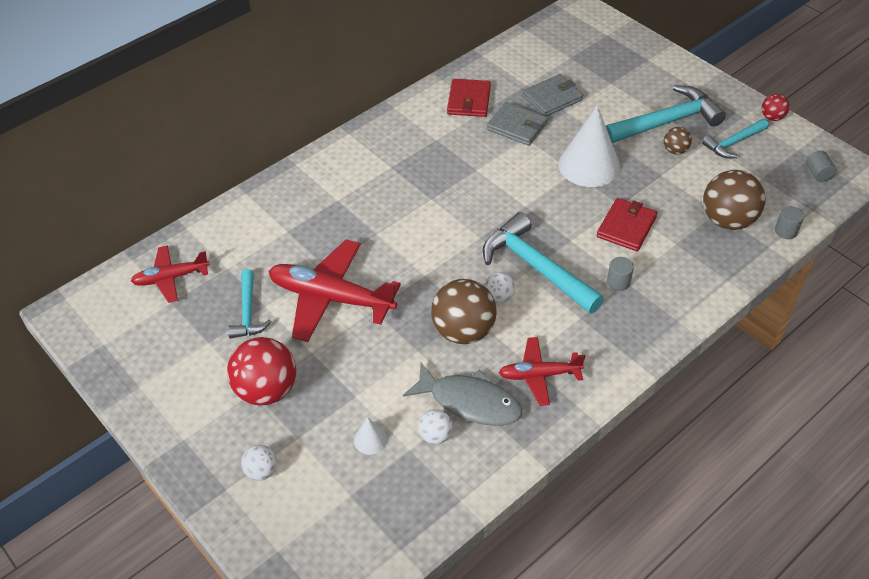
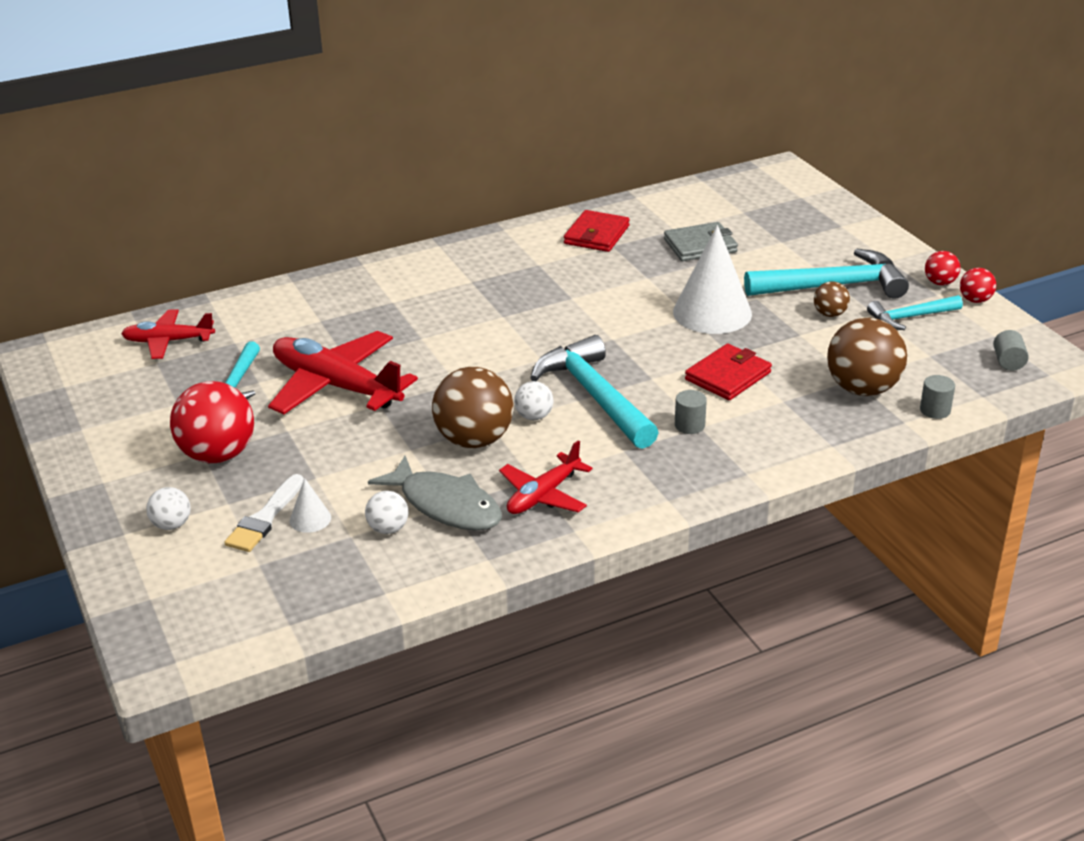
camera: 15 degrees right, 15 degrees down
(334, 447) = (265, 518): none -> white brush
(517, 126) = (642, 265): grey wallet -> none
(539, 375) = (543, 495): red plane -> red plane turned 60 degrees counterclockwise
(741, 104) = (940, 283): none -> red ball

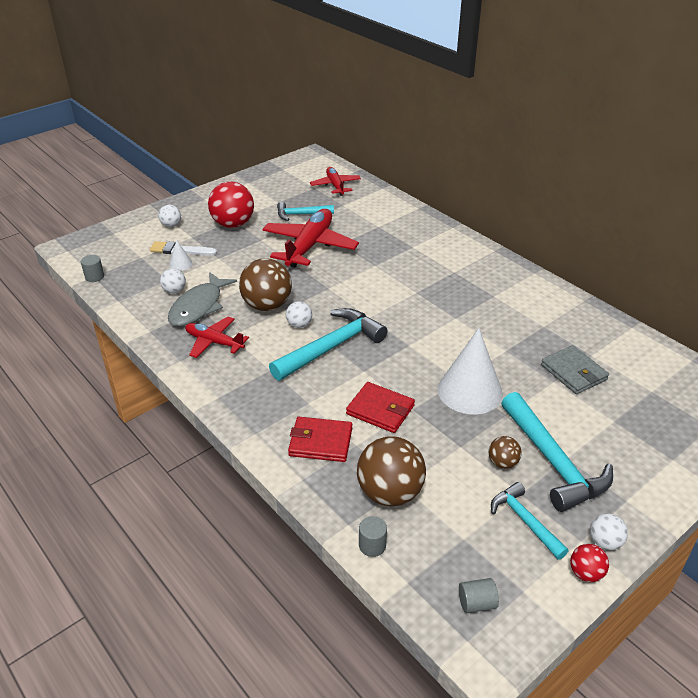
camera: 75 degrees right, 5 degrees up
(596, 235) = (554, 316): red wallet -> red wallet (320, 442)
(689, 425) = (308, 397): grey cylinder -> grey cylinder (94, 277)
(940, 283) = (604, 542): red ball -> white ball

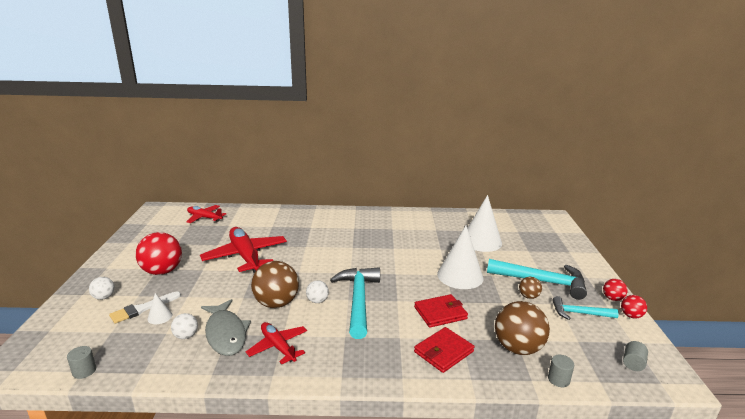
camera: 50 degrees left, 15 degrees down
(214, 342) = (278, 347): red plane -> red plane turned 75 degrees clockwise
(301, 214) = (207, 242): turquoise hammer -> none
(573, 372) = (481, 241): grey wallet -> white cone
(604, 542) = (612, 298): white ball -> red ball

